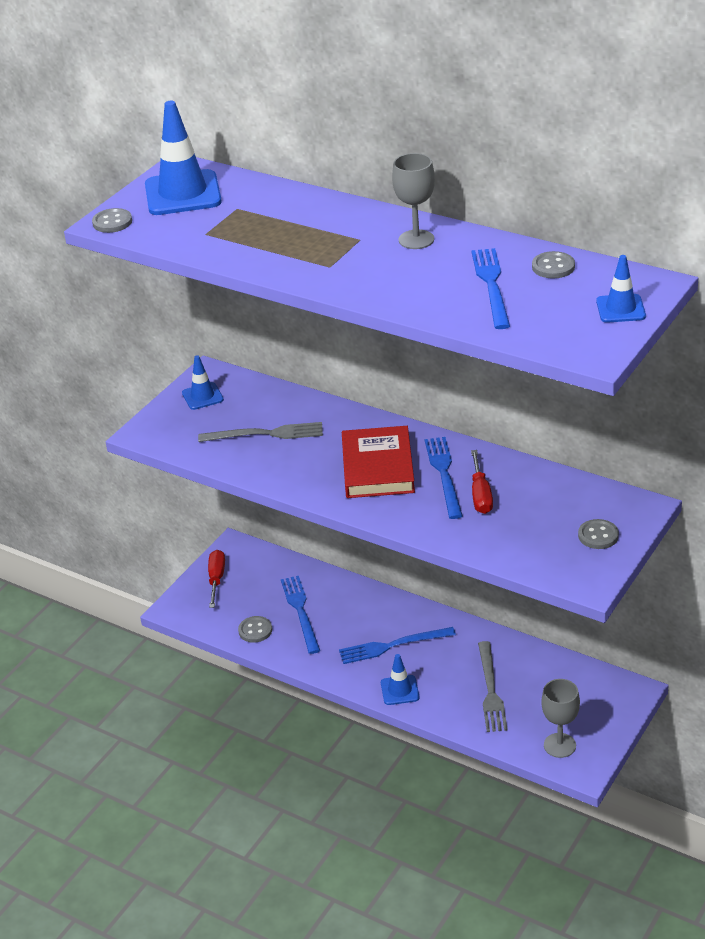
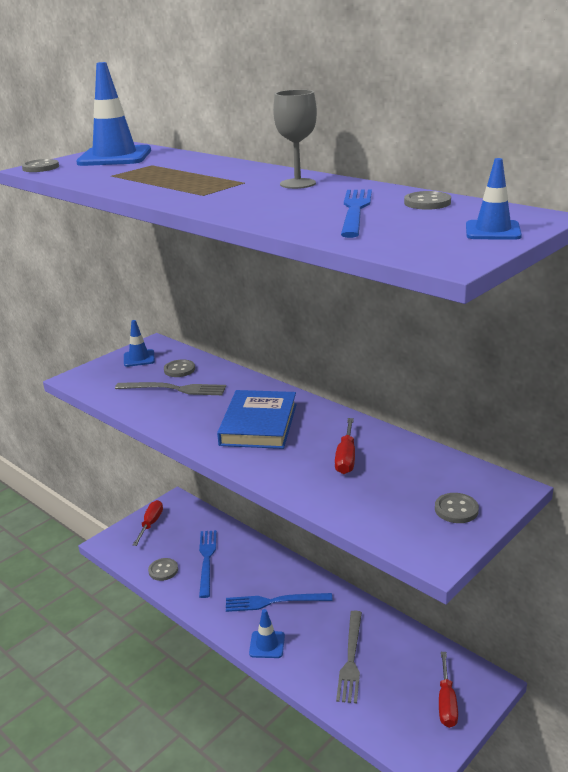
camera: 10 degrees right, 10 degrees down
(258, 407) = (179, 370): none -> grey button
(377, 467) = (258, 424): red book -> blue book
(444, 474) = (317, 436): blue fork -> none
(559, 745) = (405, 729): grey goblet -> none
(594, 715) = (446, 703): none -> red screwdriver

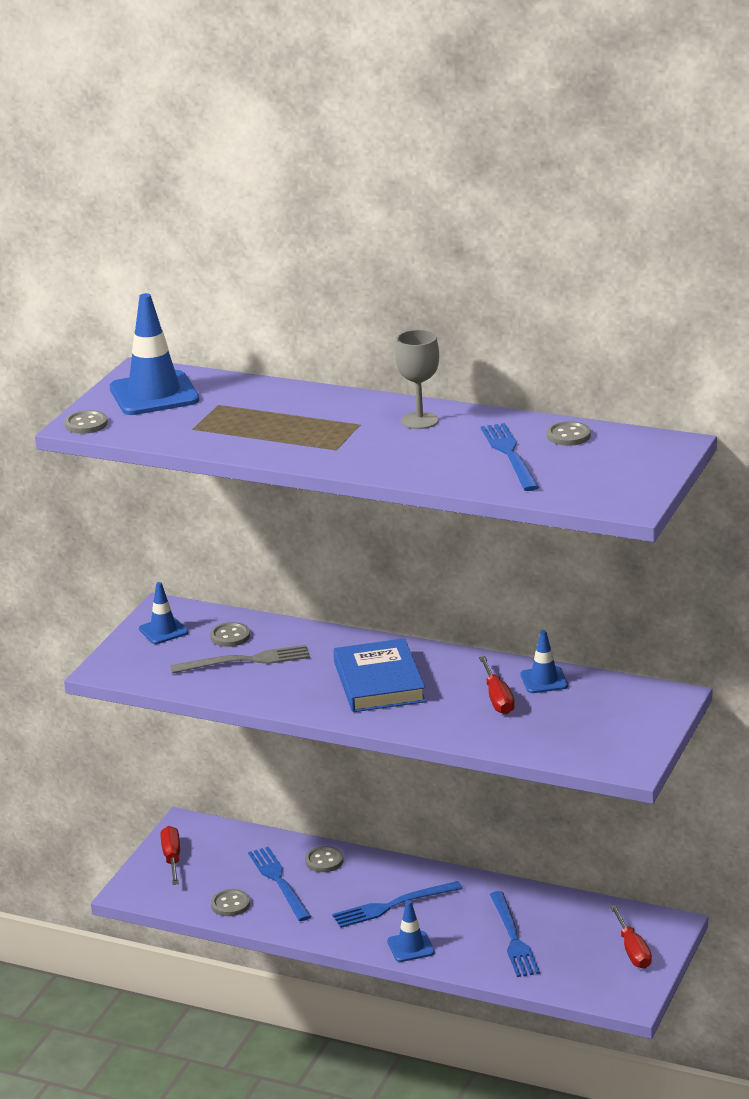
camera: 20 degrees left, 0 degrees up
(351, 659) = (513, 938): grey fork -> blue fork
(456, 509) = (631, 725): grey button -> grey button (324, 861)
(492, 231) = (646, 467): blue traffic cone -> blue traffic cone (544, 680)

